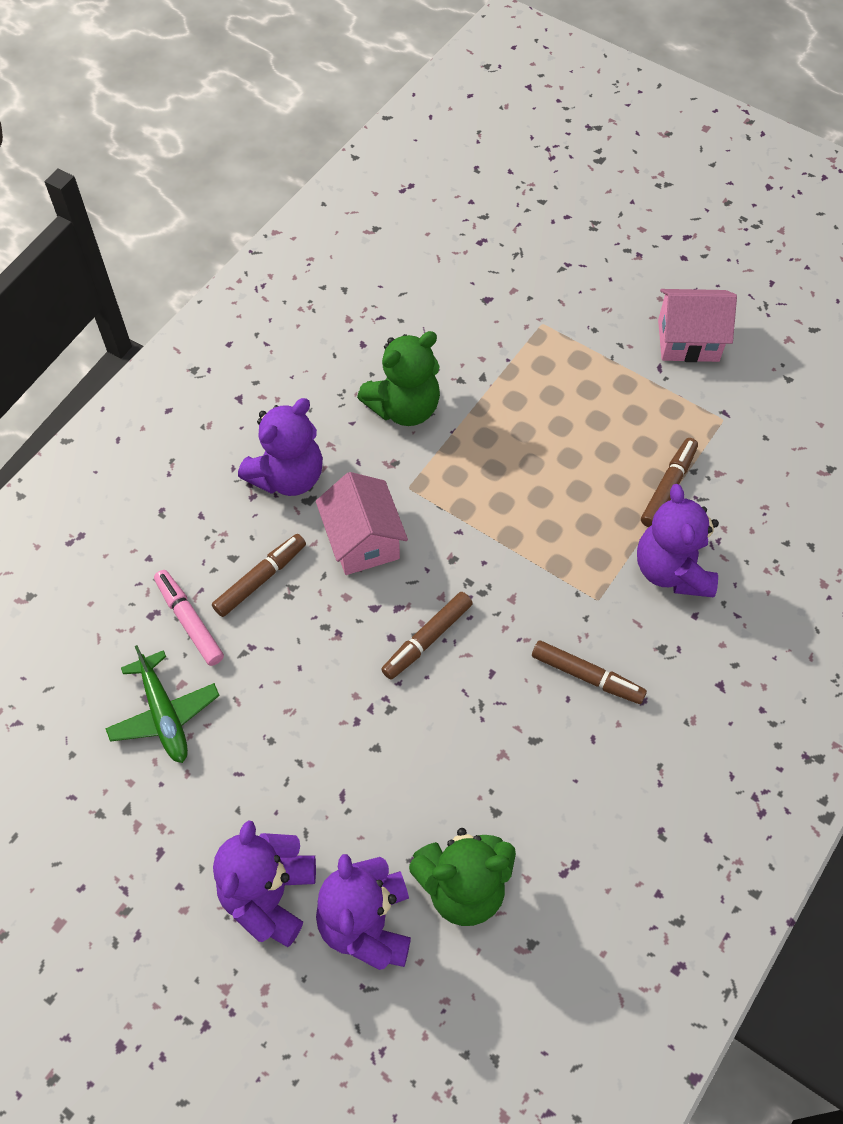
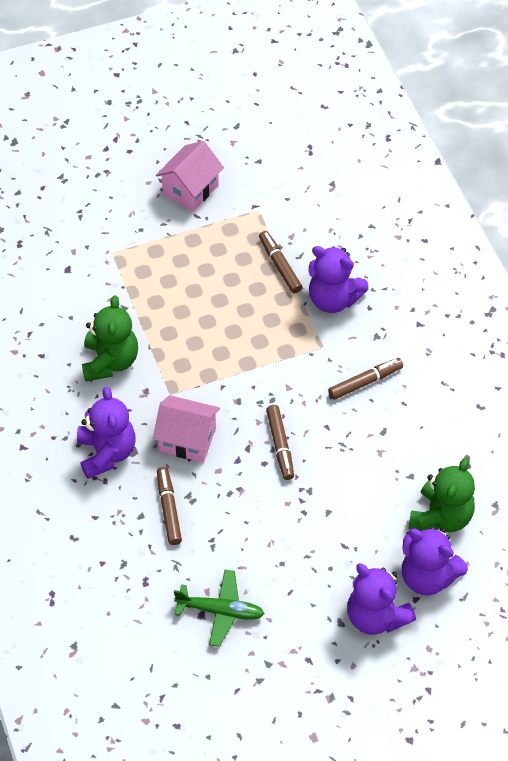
camera: 55 degrees left, 5 degrees down
(189, 621) = (167, 563): pink marker -> none

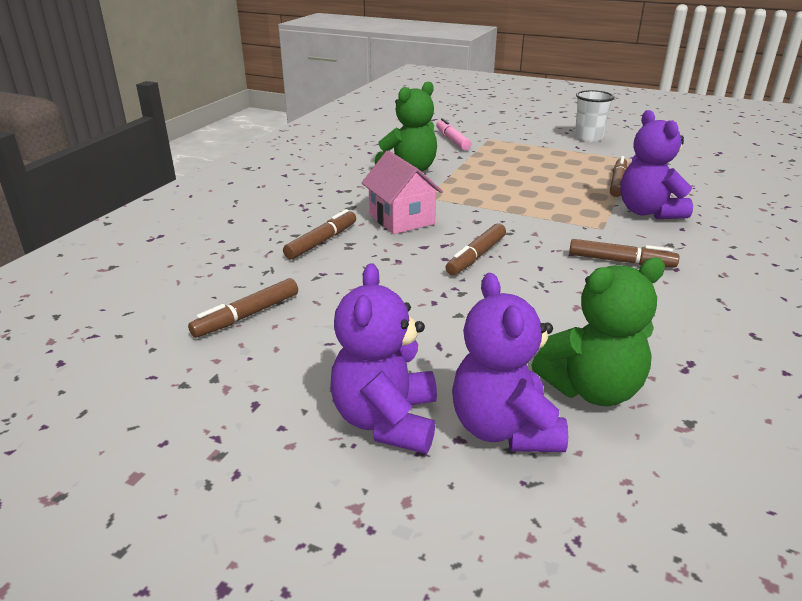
camera: 45 degrees right, 25 degrees down
(85, 279) = (452, 140): none -> pink marker
(106, 453) = (331, 199): purple teddy bear -> none
(190, 189) = (588, 138): pink house -> white cup
(220, 611) = (247, 315): green plane -> brown marker

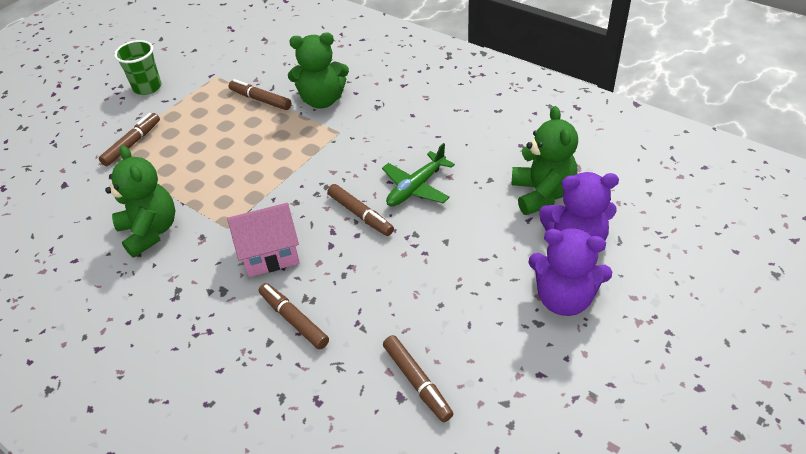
camera: 75 degrees left, 15 degrees up
(452, 140) = (86, 184): pink marker -> none
(540, 285) = (416, 187): none -> green plane
(588, 138) = (147, 87): white cup -> green cup
(621, 261) = (394, 137): brown marker -> brown marker (132, 144)
(648, 212) = (322, 100): purple teddy bear -> green teddy bear

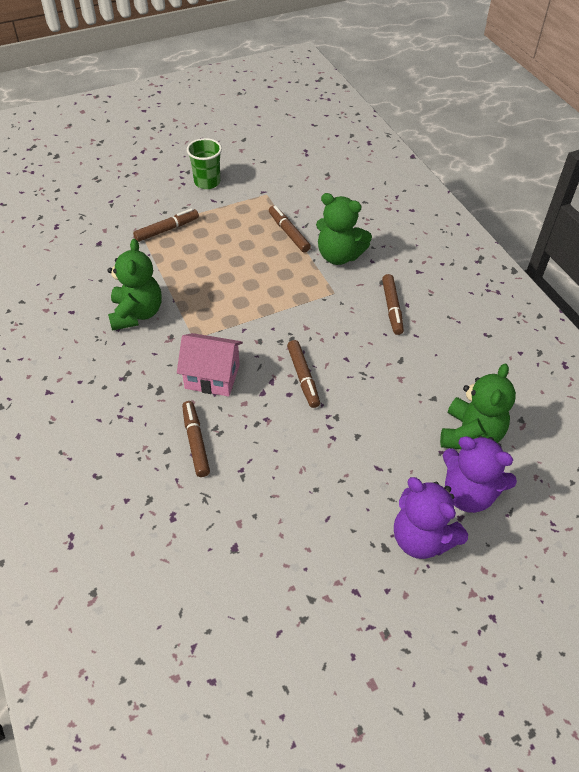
camera: 25 degrees right, 5 degrees up
(416, 187) = (365, 375): green plane -> none
(417, 382) = (255, 543): brown marker -> brown marker (392, 308)

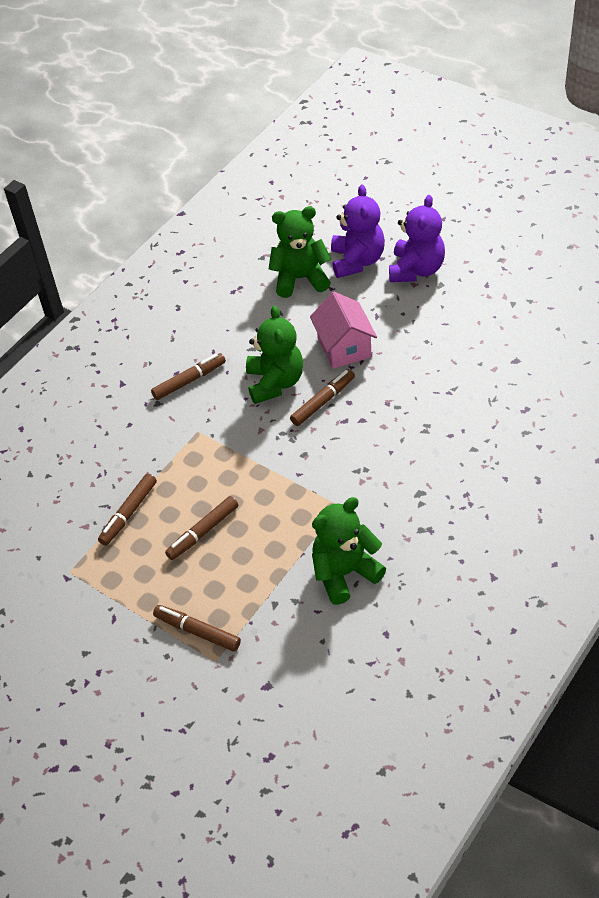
camera: 115 degrees left, 0 degrees up
(196, 442) = (449, 435): brown marker -> brown marker (203, 532)
(207, 182) = (81, 646): green cup -> none
(212, 376) = (373, 464): pink house -> pink house (344, 347)
(339, 256) = (139, 453): green teddy bear -> green teddy bear (275, 382)

